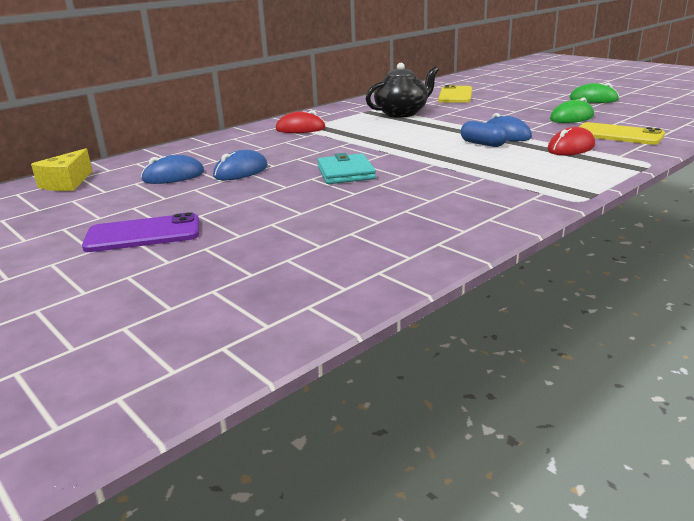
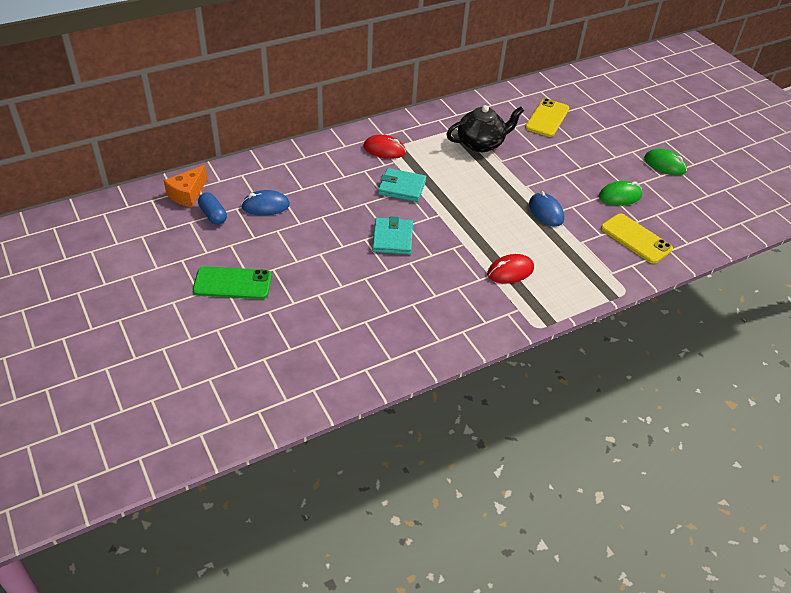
camera: 10 degrees right, 20 degrees up
(67, 183) = (187, 194): yellow cheese -> orange cheese
(143, 234) = (232, 283): purple phone -> green phone
(241, 171) = (316, 213): blue mouse -> none
(334, 144) = (402, 187): none -> turquoise wallet
(483, 144) = (518, 222): blue capsule -> blue capsule (213, 215)
(571, 148) = (583, 249): red mouse -> red mouse (510, 271)

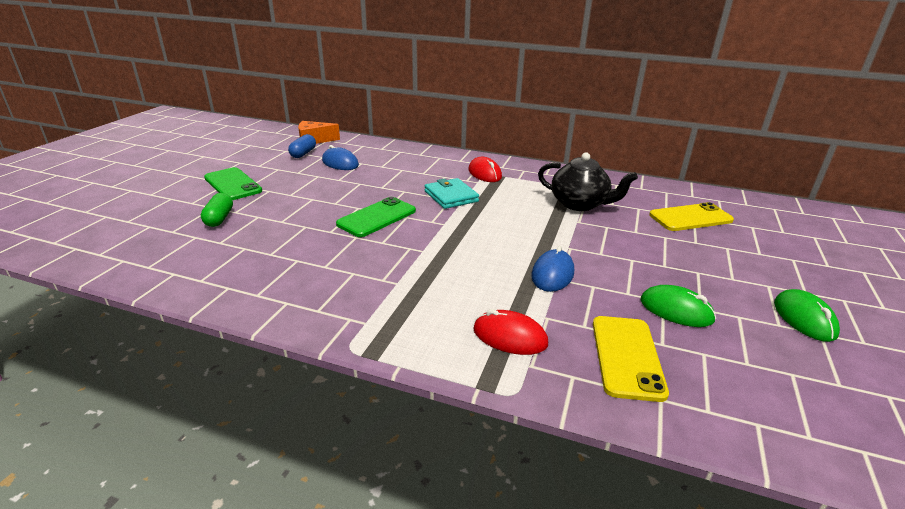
camera: 50 degrees right, 15 degrees down
(297, 316) = (219, 218): none -> green capsule
(392, 238) = (377, 217): turquoise wallet -> green phone
(510, 271) = (421, 292): red mouse -> red mouse (509, 337)

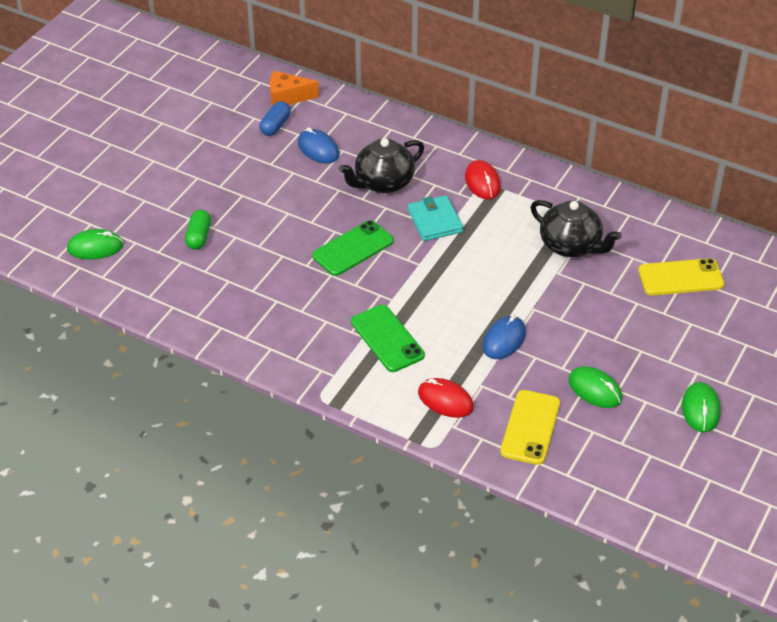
camera: 10 degrees right, 15 degrees up
(102, 232) = (95, 247): none -> green mouse
(233, 184) = (203, 181): green phone -> green phone (387, 339)
(399, 177) = (383, 182): none -> black teapot

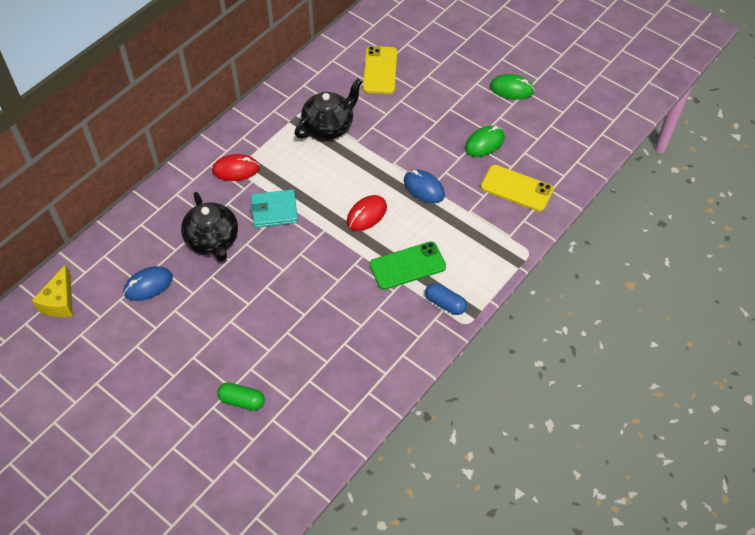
camera: 80 degrees left, 10 degrees up
(95, 247) = (230, 500): green mouse -> none
(275, 126) = (100, 317): blue capsule -> blue capsule (445, 304)
(287, 97) = (59, 301): orange cheese -> yellow cheese
(353, 248) = (292, 275): green phone -> none
(445, 400) = (482, 237): red mouse -> red mouse (366, 214)

